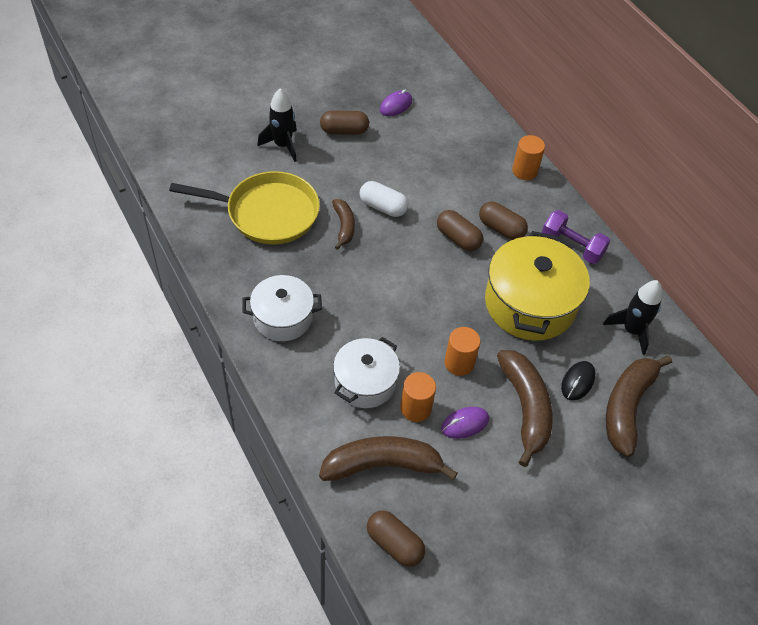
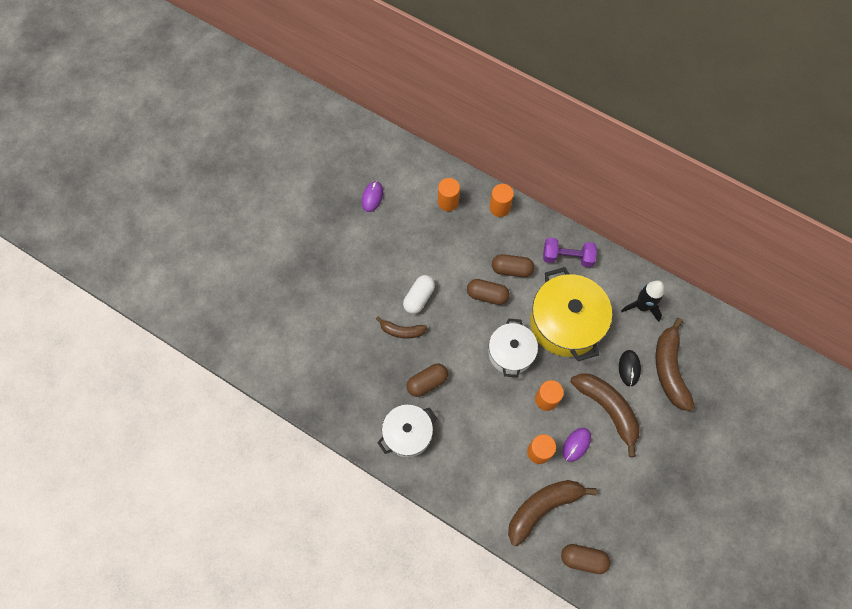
camera: 25 degrees left, 15 degrees up
(268, 213) = (340, 351): yellow pan -> none
(283, 145) = (312, 283): black rocket -> none
(344, 131) = (349, 243): brown capsule -> brown capsule (427, 382)
(344, 226) = (402, 331): brown banana -> brown banana turned 135 degrees clockwise
(365, 382) = (494, 452): white pot -> white pot (510, 353)
(383, 207) = (419, 298): white capsule -> white capsule turned 60 degrees counterclockwise
(472, 142) = (448, 202): none -> orange cylinder

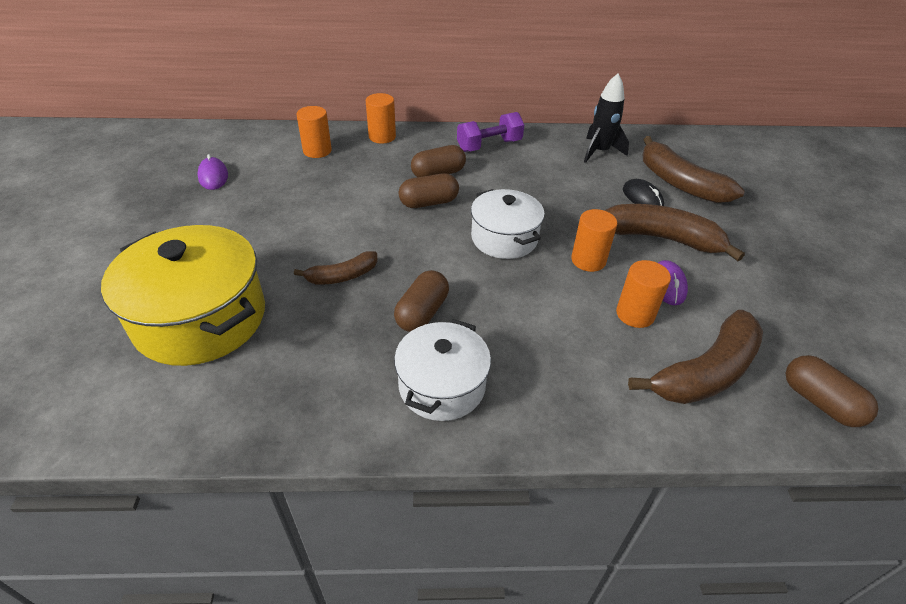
camera: 35 degrees left, 25 degrees down
(419, 298) = (342, 236): white capsule -> none
(542, 507) = (706, 372): brown banana -> brown banana turned 150 degrees counterclockwise
(565, 323) = (539, 191): yellow pot -> yellow pot (201, 318)
(583, 559) = (820, 402): brown capsule -> brown capsule turned 75 degrees clockwise

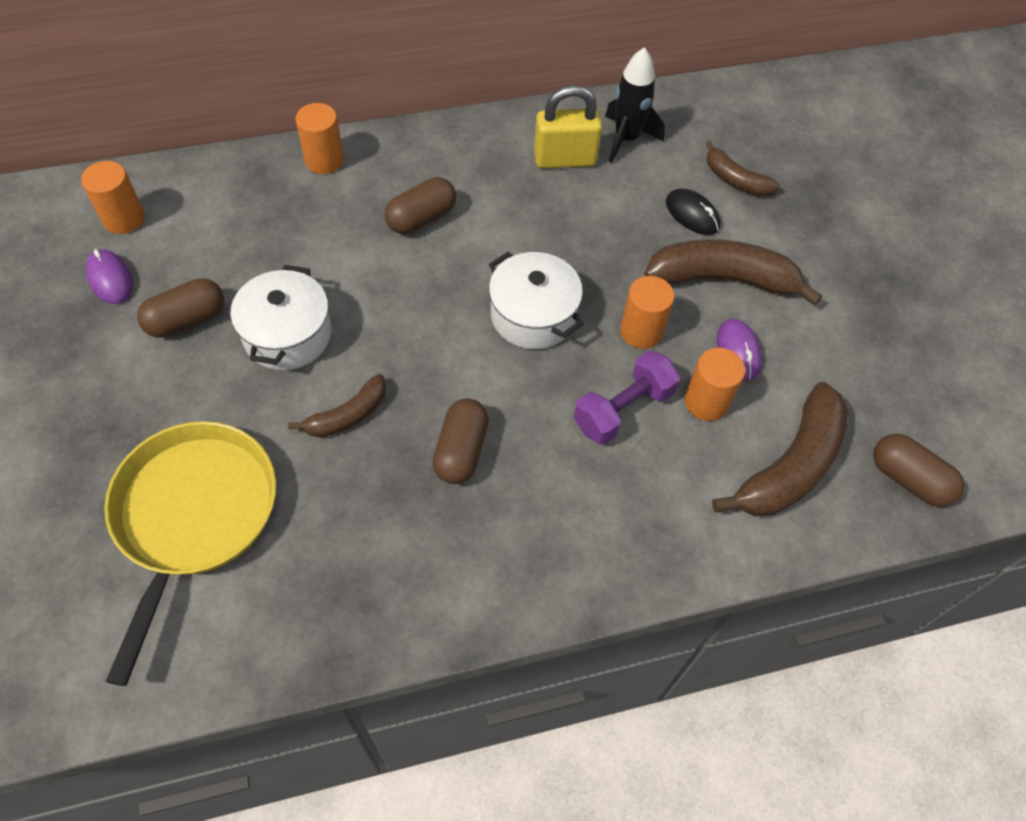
camera: 15 degrees left, 15 degrees up
(201, 318) = (194, 515): yellow pot -> yellow pan
(317, 151) = (240, 204): orange cylinder -> orange cylinder (124, 219)
(429, 203) = (422, 273): brown capsule -> brown capsule (186, 319)
(442, 386) = (510, 546): white pot -> white pot (287, 335)
(489, 146) = (477, 152): purple dumbbell -> purple dumbbell (623, 409)
(551, 156) = (564, 159): none -> yellow padlock
(679, 183) = (735, 180): brown banana -> brown banana, size x0.56

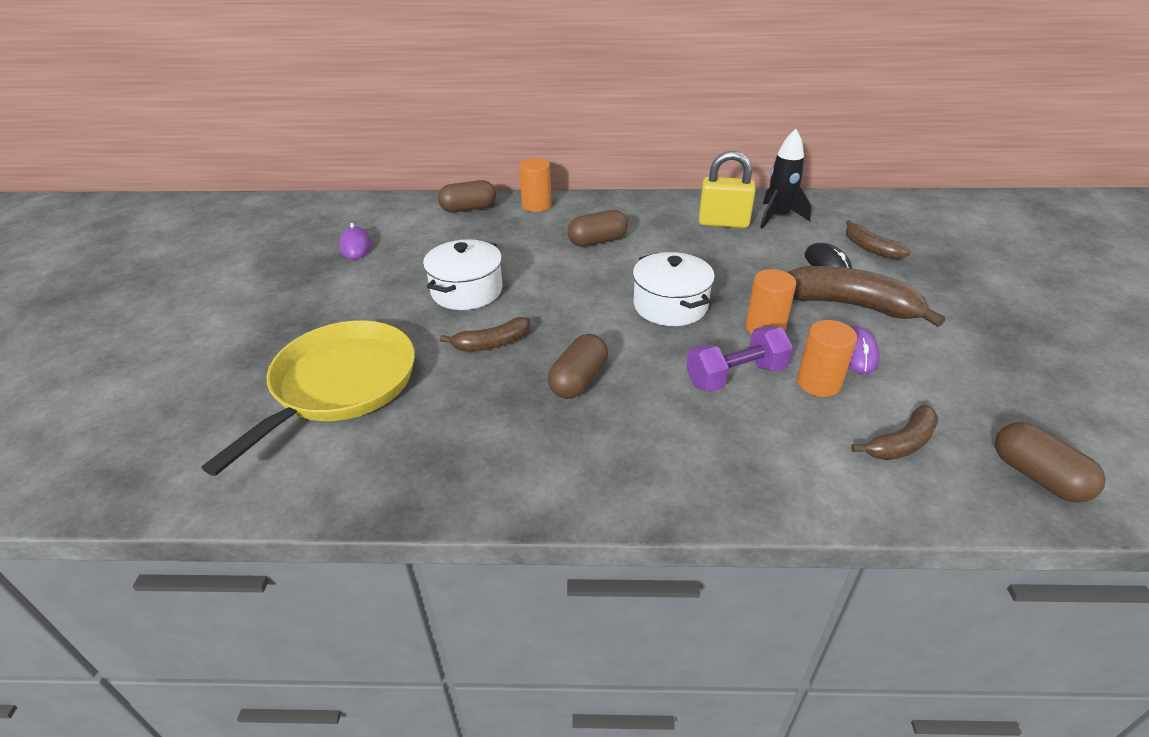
camera: 20 degrees right, 20 degrees down
(124, 219) = (382, 218): orange cylinder -> none
(186, 319) = (397, 273): brown capsule -> brown capsule (468, 209)
(791, 465) = (901, 443): brown banana -> brown banana, size x0.56

